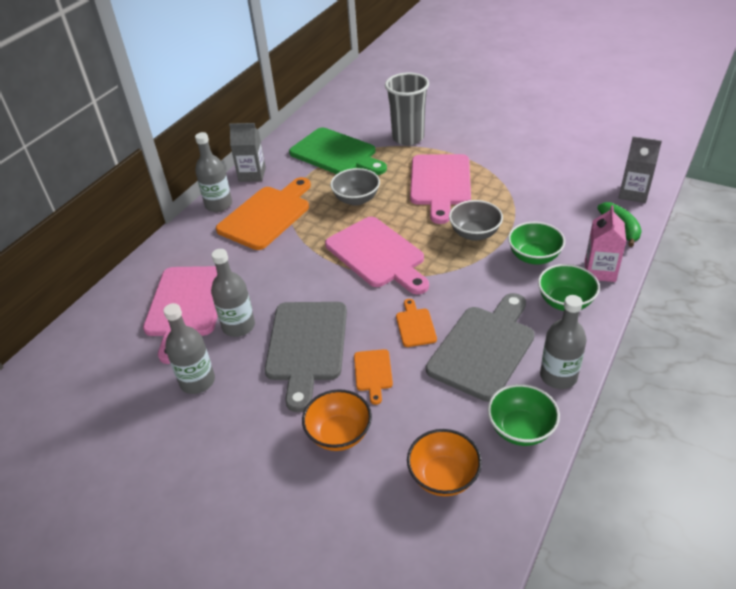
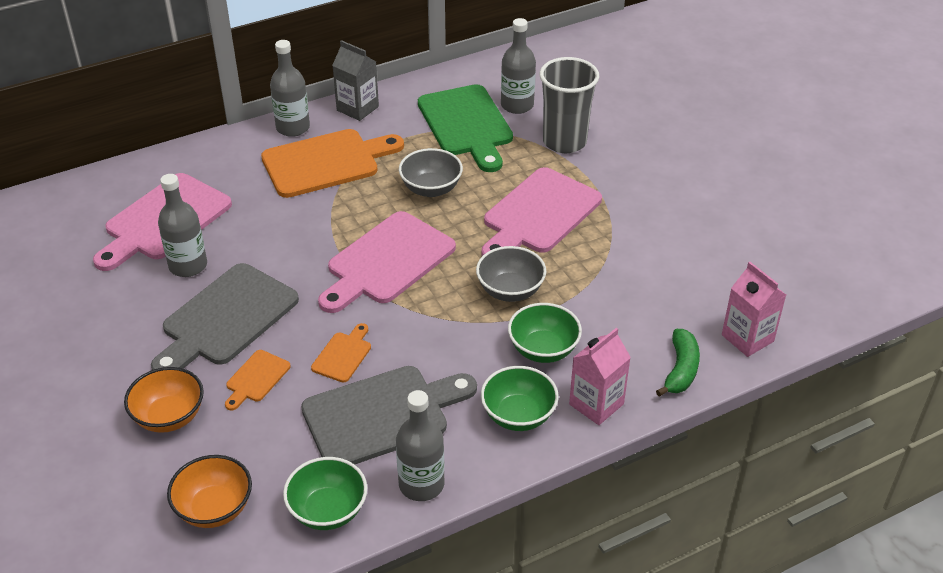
camera: 30 degrees right, 0 degrees up
(197, 381) = (105, 299): grey bottle -> grey bottle (517, 105)
(378, 255) = (387, 262): pink cutting board -> pink cutting board turned 45 degrees clockwise
(633, 193) = (747, 338): grey carton -> pink carton

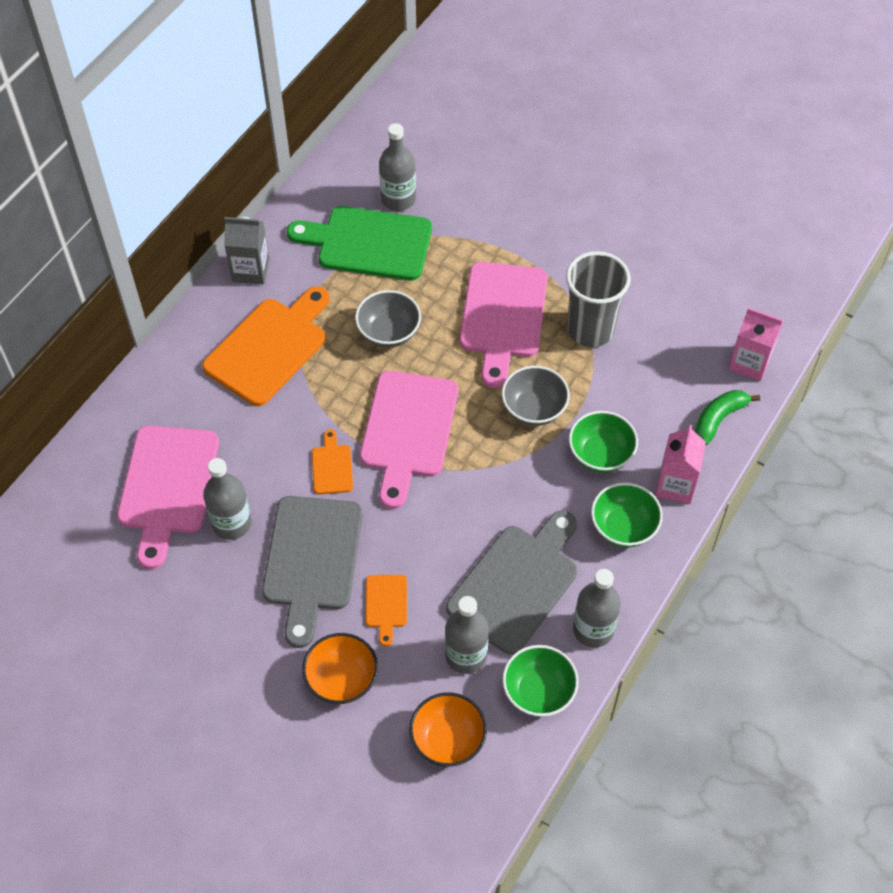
camera: 30 degrees left, 15 degrees up
(293, 128) = (205, 321): grey bottle -> grey bottle (466, 655)
(343, 355) = (441, 544): orange cutting board -> orange cutting board (332, 466)
(467, 125) = (368, 243): green cutting board -> green cutting board turned 150 degrees clockwise
(564, 142) = (470, 223): grey cup -> grey cup (590, 330)
(681, 370) = (718, 419): green banana -> green banana turned 120 degrees counterclockwise

